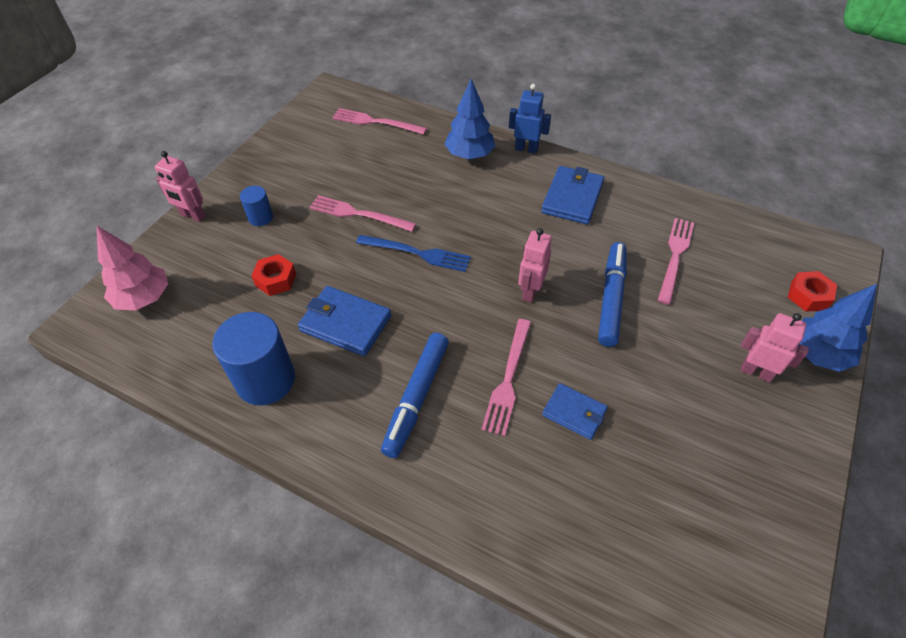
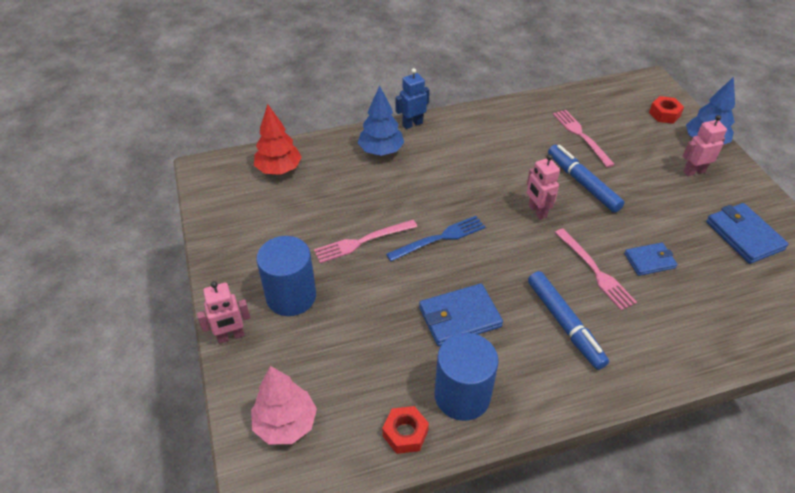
camera: 45 degrees left, 5 degrees down
(260, 217) = (291, 296): blue cylinder -> blue cylinder, size x1.97
(276, 279) = (370, 328): red nut -> red nut (405, 433)
(376, 122) = (279, 169): pink fork -> red tree
(572, 198) = (482, 138): blue wallet -> blue wallet (744, 235)

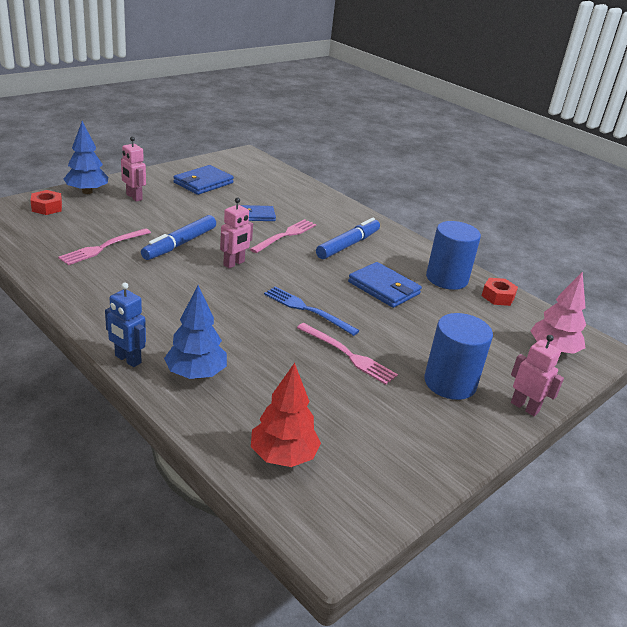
camera: 120 degrees left, 15 degrees down
(649, 261) = (257, 215): blue wallet -> blue wallet turned 60 degrees counterclockwise

